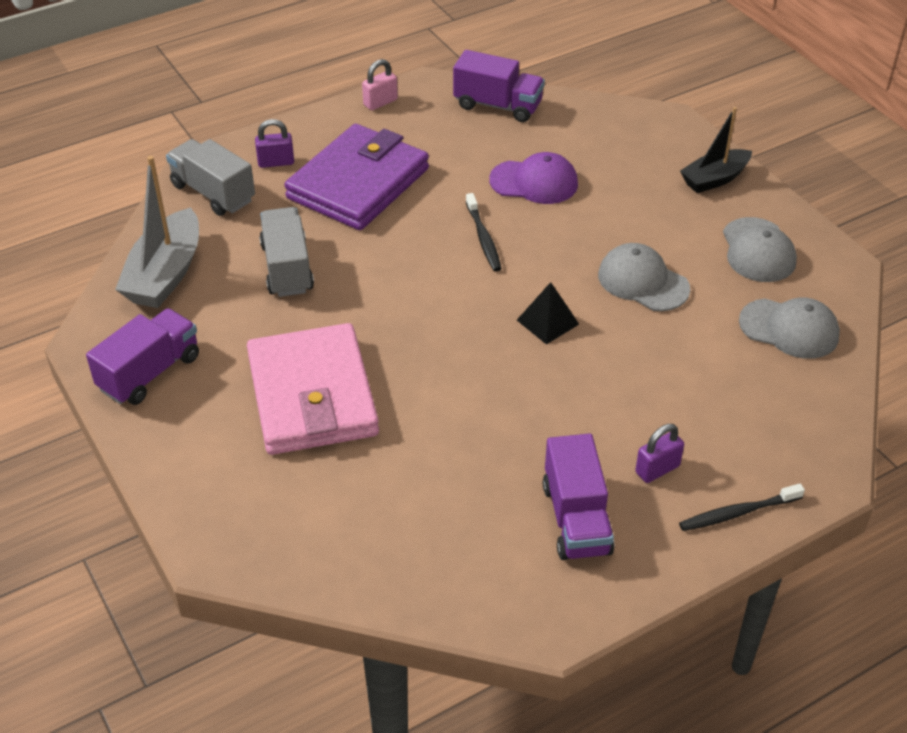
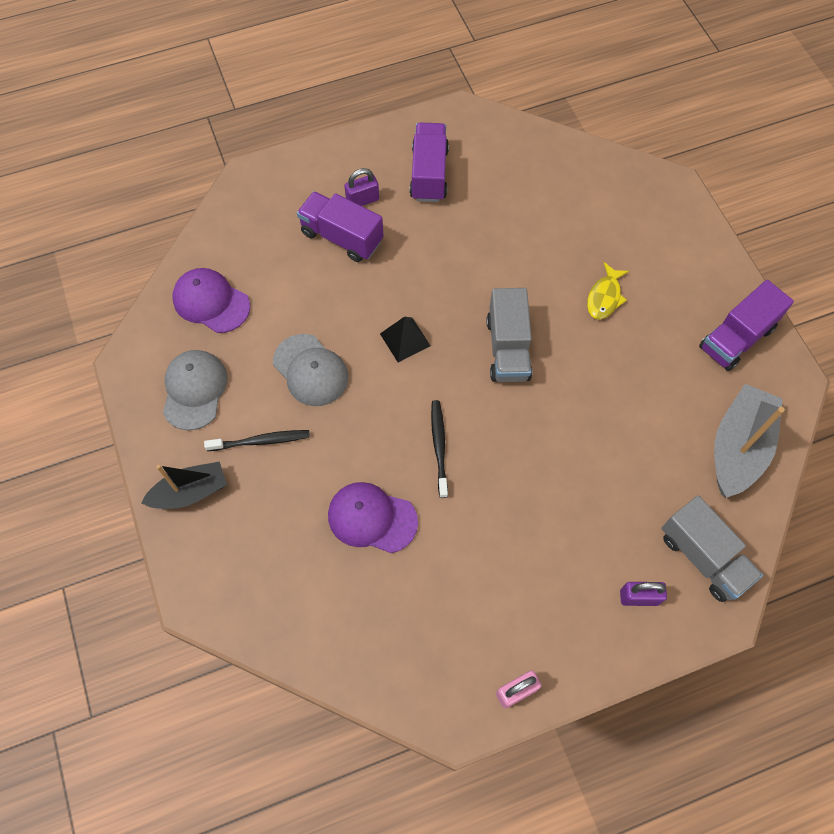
camera: 170 degrees left, 20 degrees up
(287, 268) = (625, 437): grey truck -> grey truck (507, 349)
(312, 395) = (604, 297): pink wallet -> yellow fish
(358, 183) = (552, 547): purple wallet -> none
(498, 105) = (380, 660): purple truck -> purple truck (342, 237)
(737, 513) = (321, 163): black toothbrush -> black toothbrush (261, 441)
(789, 329) = (211, 302): grey cap -> purple cap

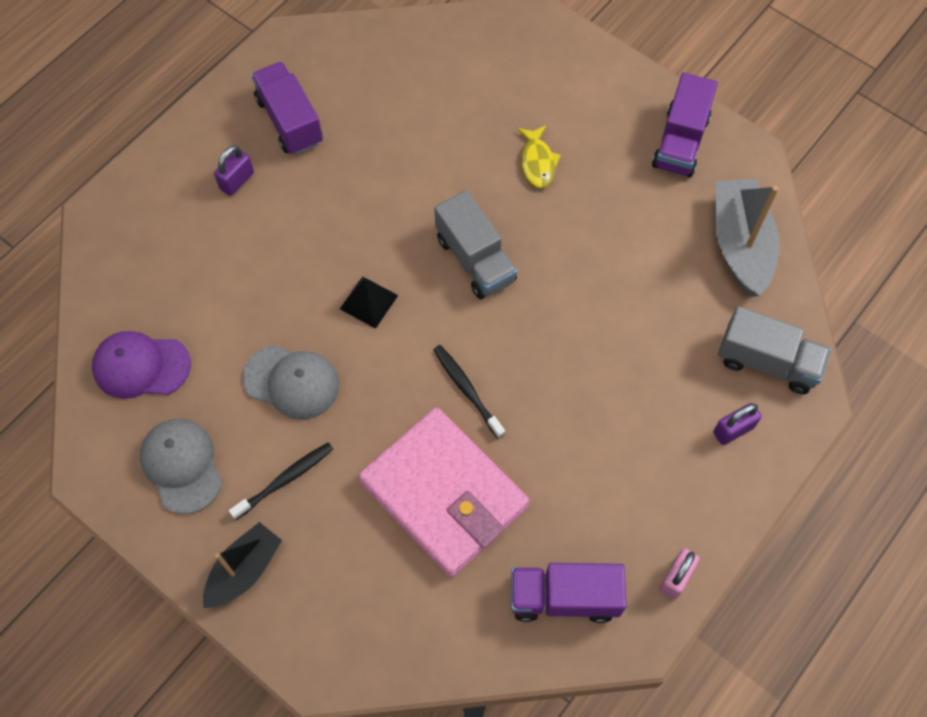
camera: 30 degrees left, 0 degrees up
(342, 237) = (239, 230): purple truck -> purple truck (564, 597)
(372, 518) = (444, 494): purple cap -> pink wallet

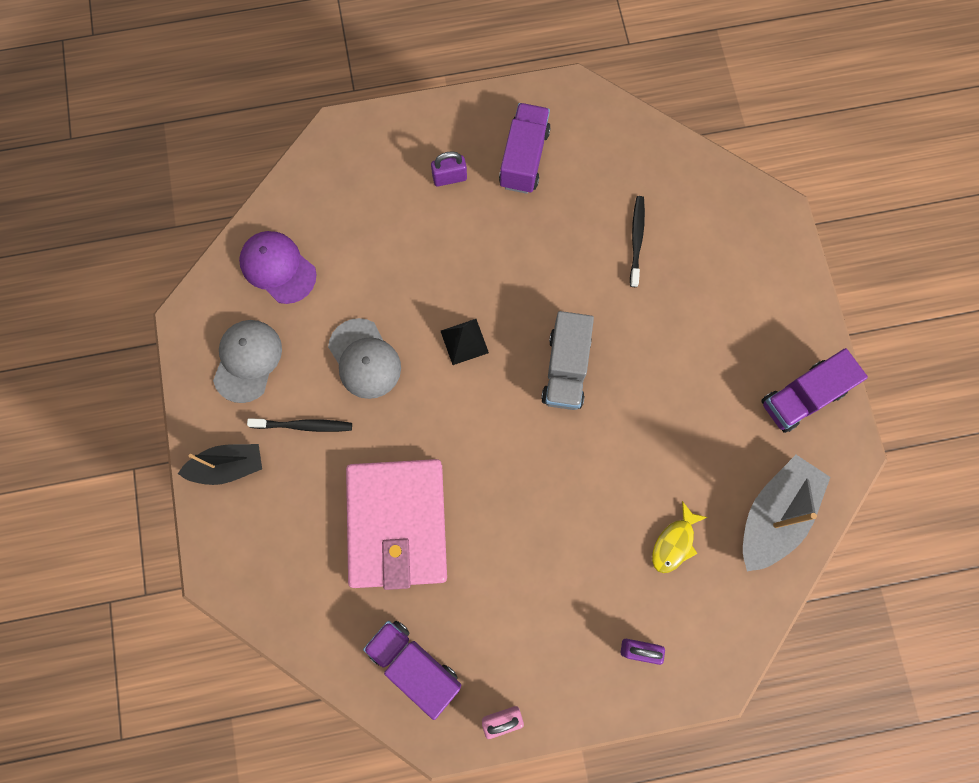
camera: 40 degrees right, 10 degrees up
(467, 390) = (476, 462): black toothbrush -> black toothbrush (636, 240)
(537, 162) = (677, 328): yellow fish -> yellow fish (674, 543)
(767, 362) = (712, 621): grey truck -> none

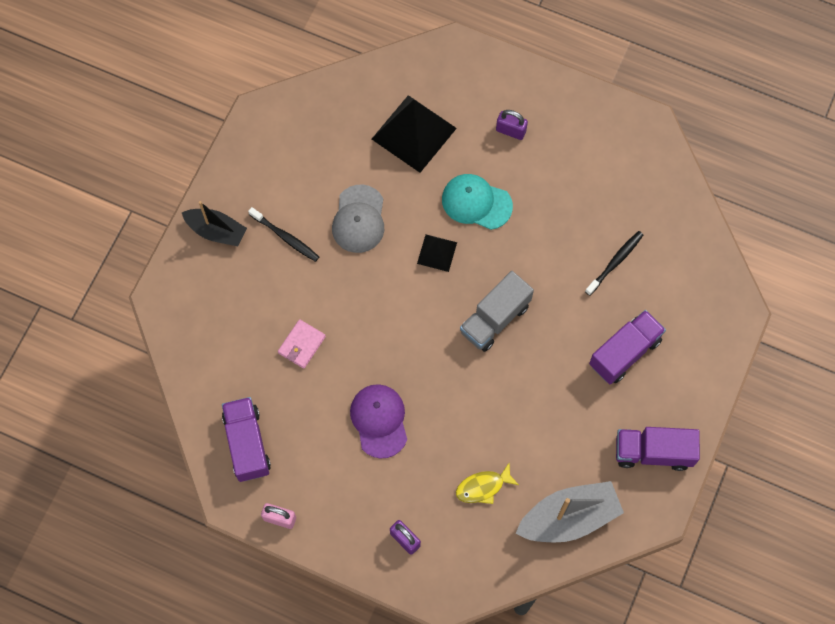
camera: 35 degrees right, 5 degrees down
(247, 361) = (278, 168): grey cap -> none
(278, 268) = (344, 117): purple cap -> purple cap (379, 420)
(358, 239) = (414, 133): none -> black pyramid
(397, 524) = (302, 345): pink wallet -> pink wallet, size x0.40
(467, 267) = (476, 202): none -> turquoise cap
(524, 158) = (576, 151): purple truck -> purple truck (625, 352)

